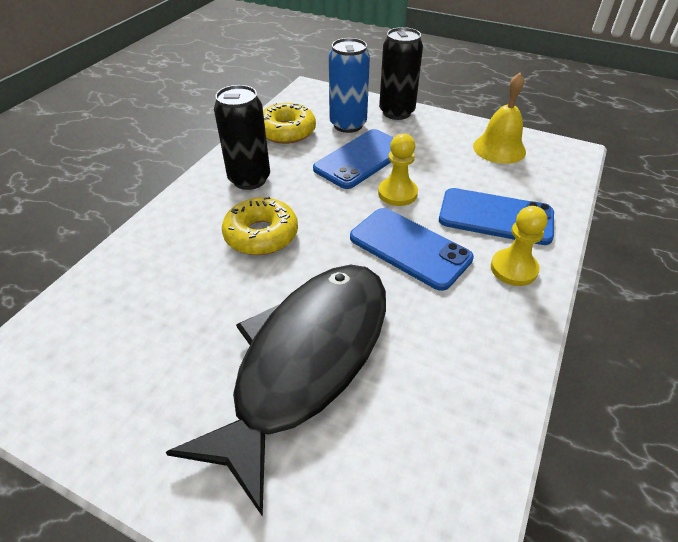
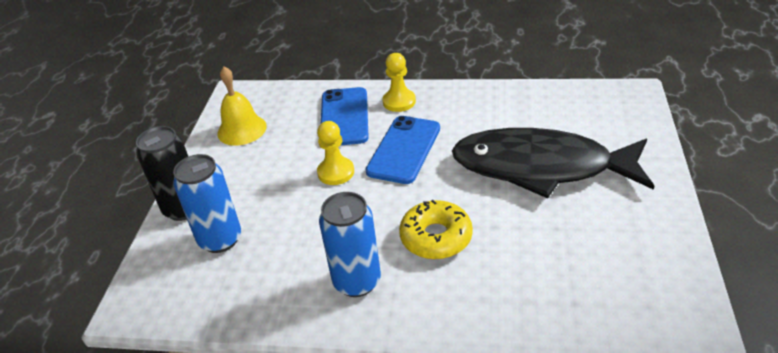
camera: 105 degrees left, 5 degrees down
(249, 179) = (357, 281): black can -> blue can
(286, 131) = (248, 288): yellow donut -> none
(361, 159) = (288, 210): blue phone -> none

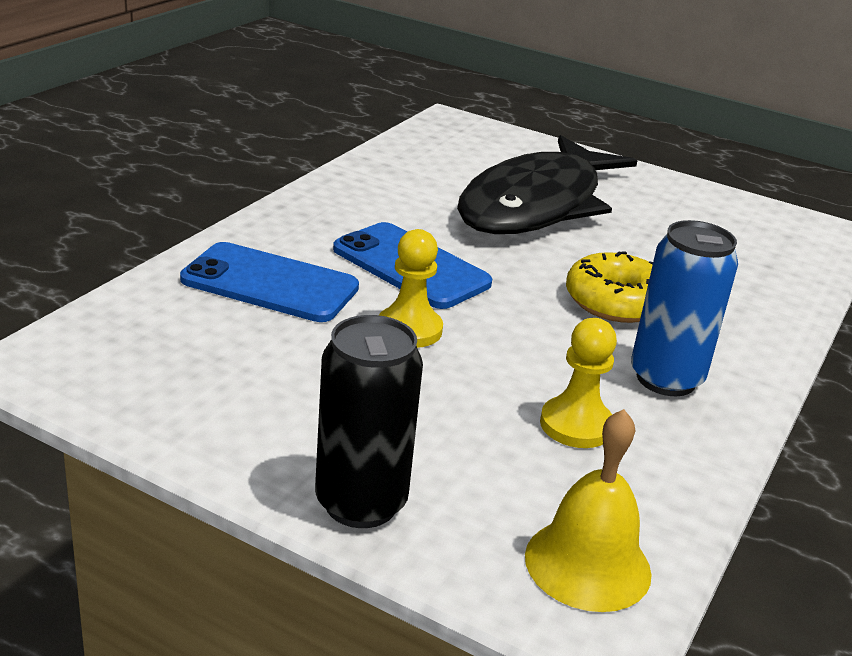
camera: 75 degrees left, 10 degrees down
(220, 239) = (487, 478): blue can -> none
(242, 129) = (176, 384): yellow bell -> yellow bell (587, 564)
(399, 102) = (287, 235): yellow pawn -> yellow pawn (576, 425)

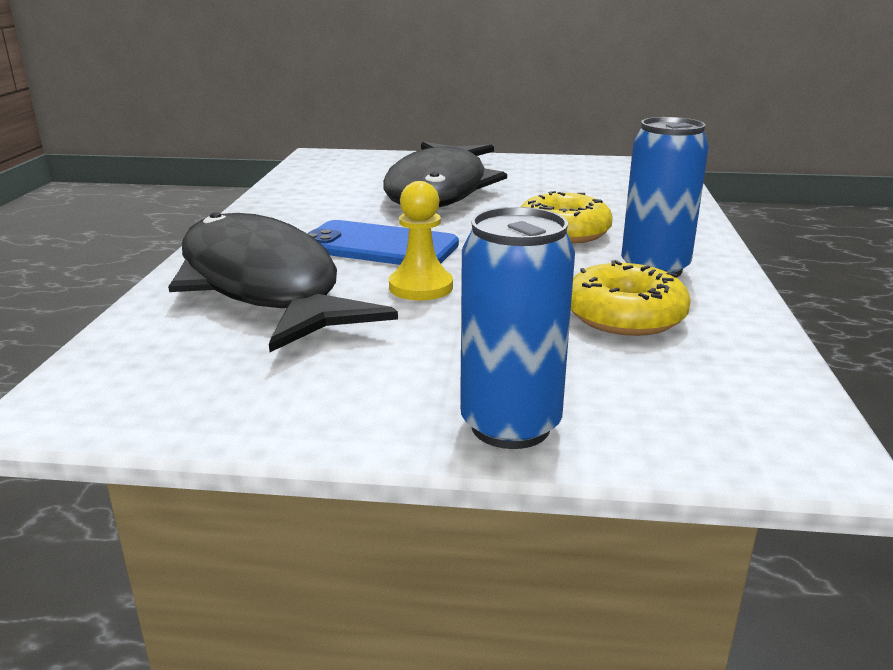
camera: 20 degrees left, 5 degrees down
(270, 284) = (263, 285): blue phone -> black fish
(361, 503) = (510, 426): black can -> blue can
(576, 425) = (625, 316): yellow pawn -> yellow donut
(587, 564) = (748, 410): yellow bell -> none

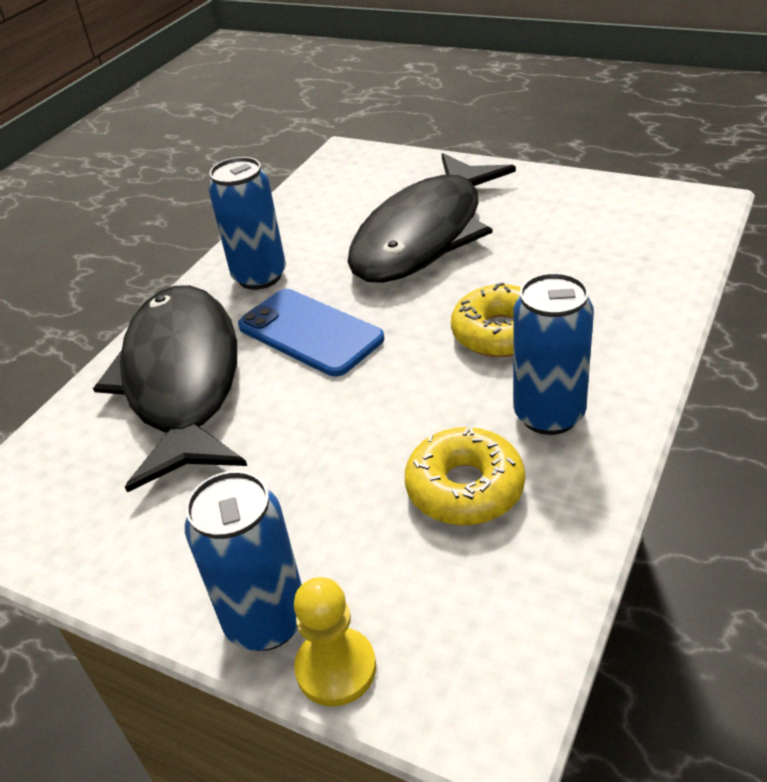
camera: 25 degrees right, 15 degrees up
(294, 220) = (260, 276): none -> blue can
(421, 287) = (309, 407): yellow pawn -> yellow pawn (336, 668)

